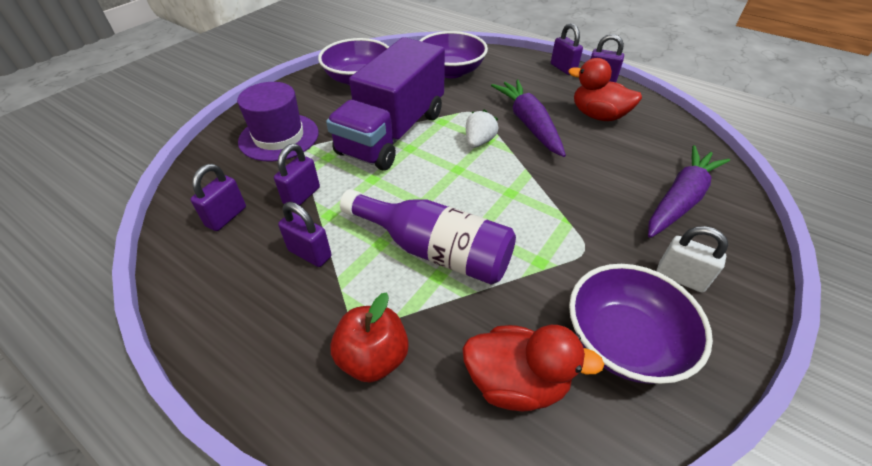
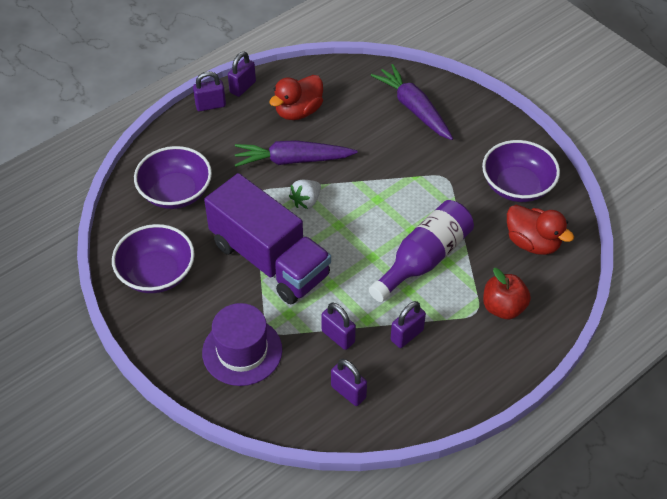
camera: 75 degrees left, 5 degrees up
(479, 142) = (306, 201): white strawberry -> white strawberry turned 90 degrees counterclockwise
(516, 382) = (532, 243): red duck -> red duck turned 105 degrees clockwise
(680, 278) = (480, 140): white padlock -> none

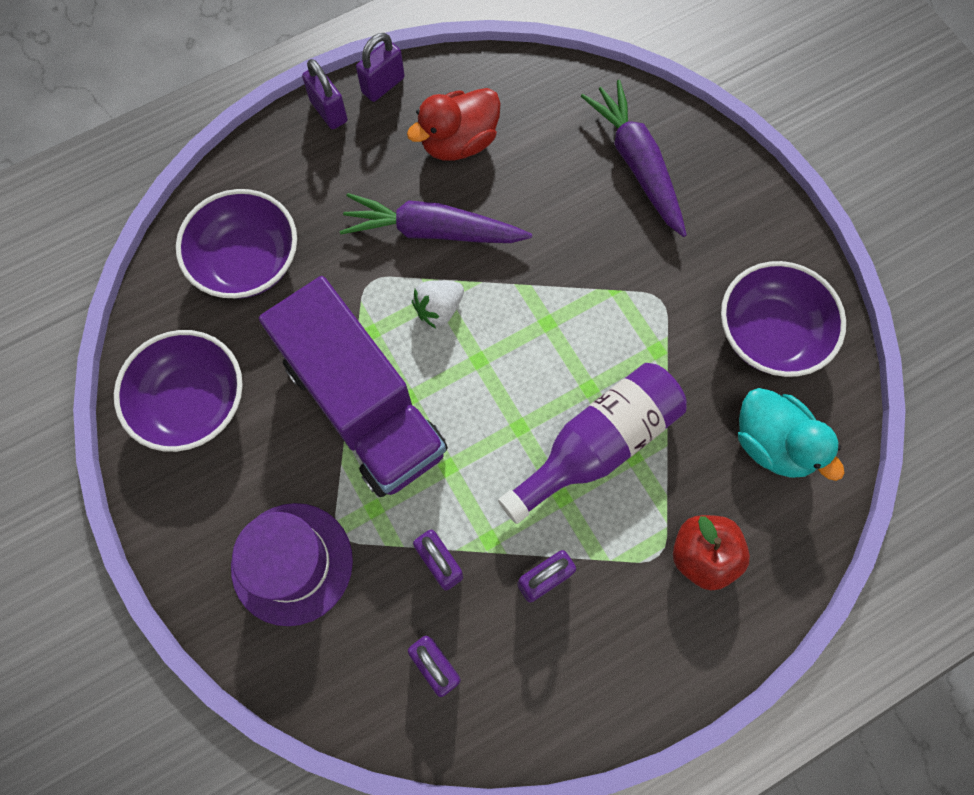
camera: 10 degrees right, 20 degrees up
(210, 105) = (329, 111): purple padlock -> purple padlock turned 60 degrees clockwise
(532, 243) = (772, 443): red duck -> turquoise duck

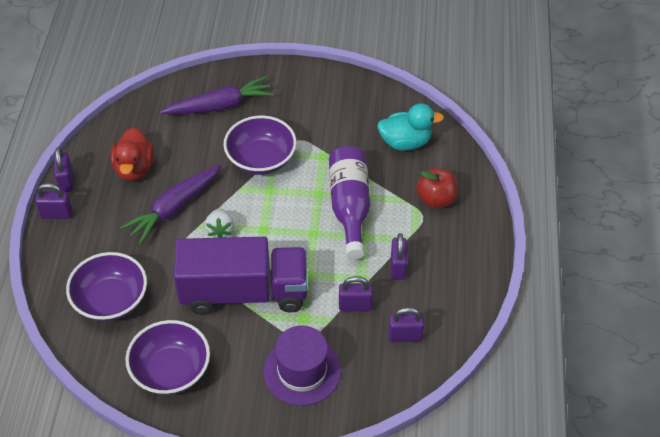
camera: 55 degrees left, 20 degrees down
(637, 164) = (219, 106): purple carrot -> purple carrot turned 150 degrees clockwise
(769, 333) = (352, 110): purple bowl -> purple bowl (261, 159)

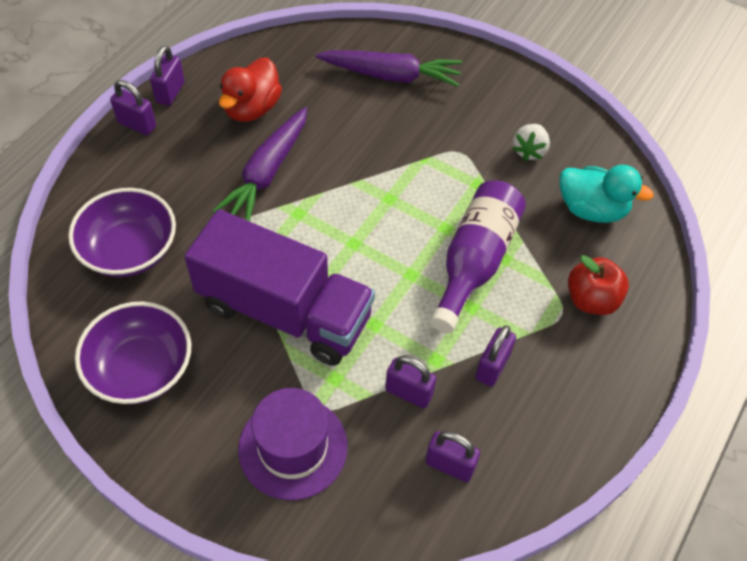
camera: 25 degrees right, 5 degrees up
(174, 208) = (267, 173): purple carrot -> purple carrot turned 45 degrees counterclockwise
(220, 230) = (303, 222): white strawberry -> white strawberry (529, 151)
(261, 159) = (401, 157): purple bowl -> none

